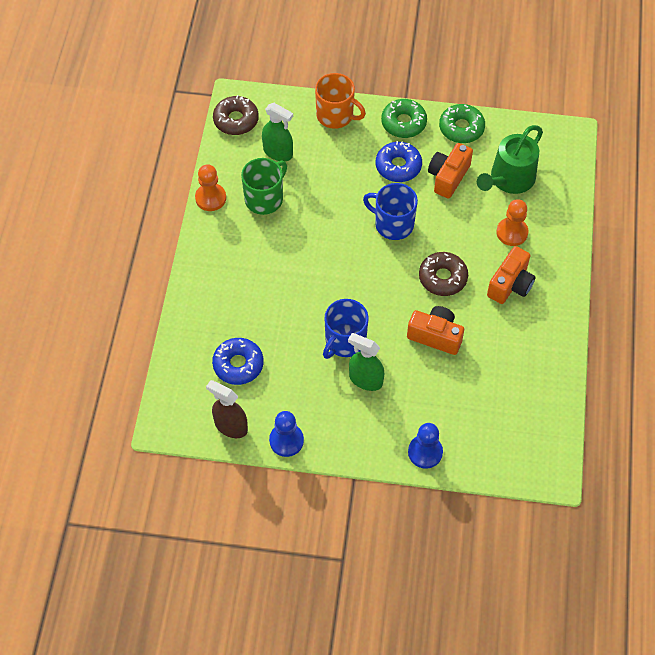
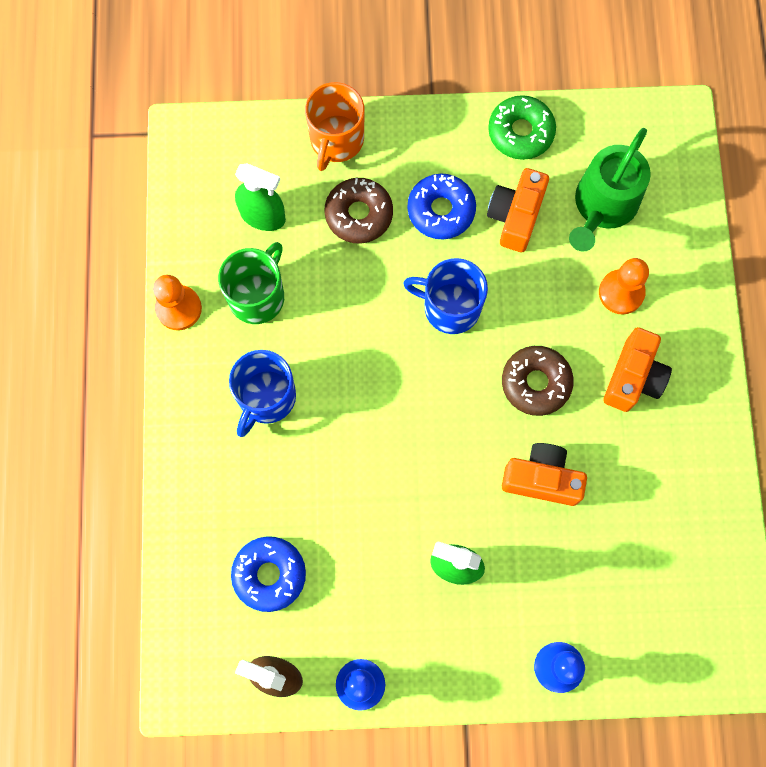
camera: 10 degrees left, 15 degrees up
(236, 120) = (191, 172): brown donut -> brown donut (359, 214)
(336, 115) = (336, 140): orange mug -> orange mug turned 90 degrees clockwise
(344, 341) = (414, 510): blue mug -> blue mug (266, 398)
(403, 123) = (436, 137): green donut -> none

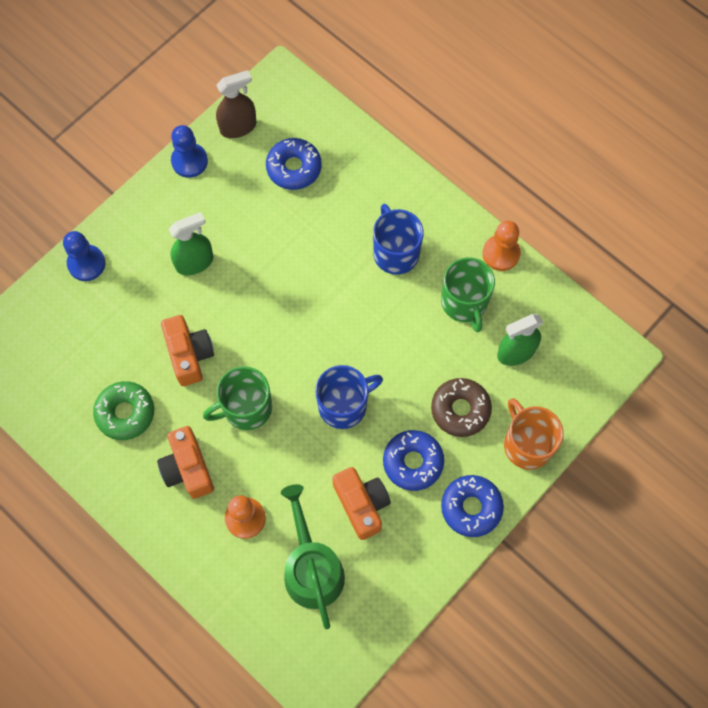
camera: 135 degrees right, 5 degrees down
(431, 136) = (471, 507): none -> blue donut
(520, 132) = (416, 569): green donut -> green donut (125, 413)
(536, 383) = (246, 408): brown donut -> green mug
(541, 479) = (189, 355): orange camera -> orange camera turned 75 degrees counterclockwise

